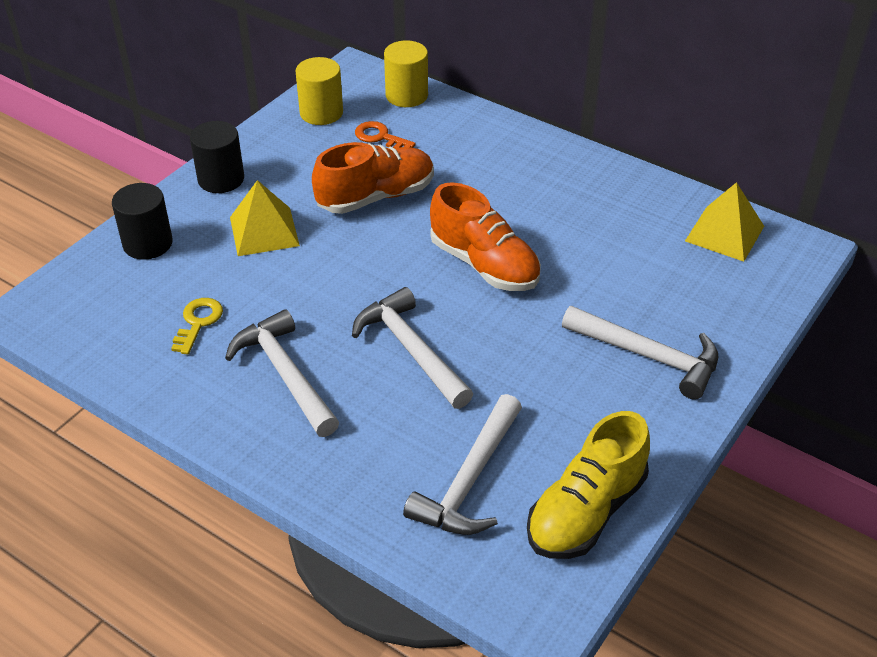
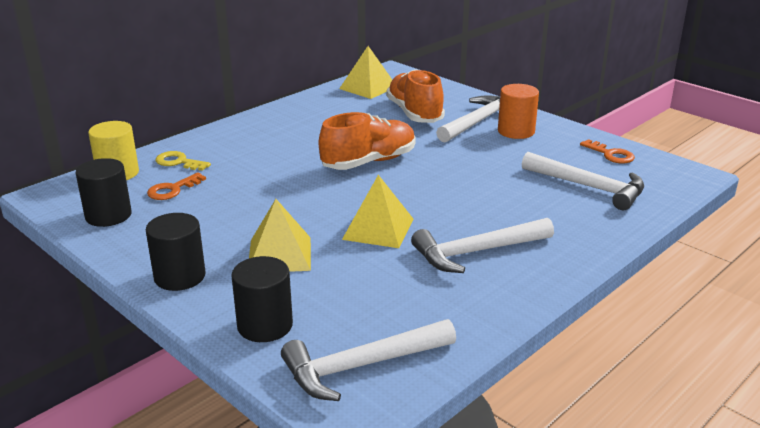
camera: 80 degrees left, 15 degrees down
(198, 322) = (400, 295): yellow key -> yellow key (178, 162)
(321, 113) = (108, 215): yellow cylinder -> black cylinder
(324, 292) = (378, 229): none -> yellow pyramid
(376, 197) = (260, 197): orange shoe -> orange shoe (414, 113)
(411, 350) = (457, 197): white hammer -> white hammer (361, 366)
(586, 511) = (611, 154): yellow shoe -> orange key
(631, 399) = (516, 131): none -> orange cylinder

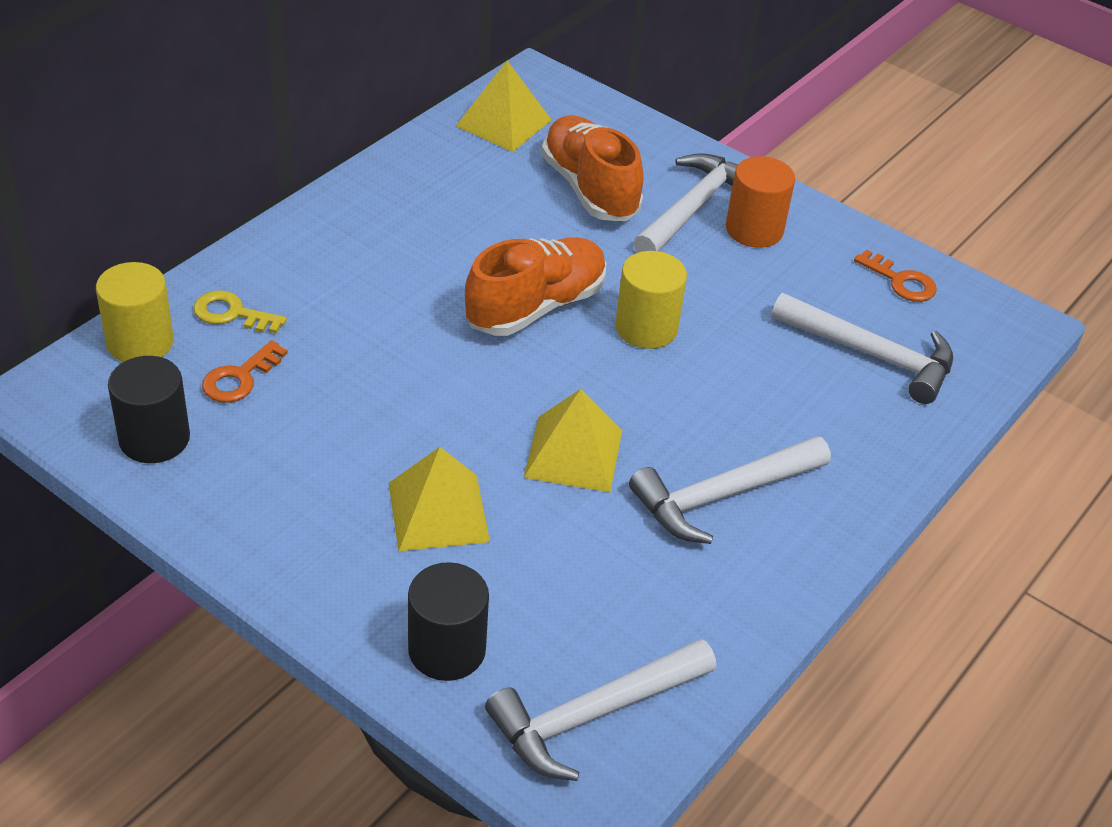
camera: 10 degrees left, 15 degrees up
(180, 276) = (301, 562): black cylinder -> none
(438, 172) = (646, 328): none -> yellow cylinder

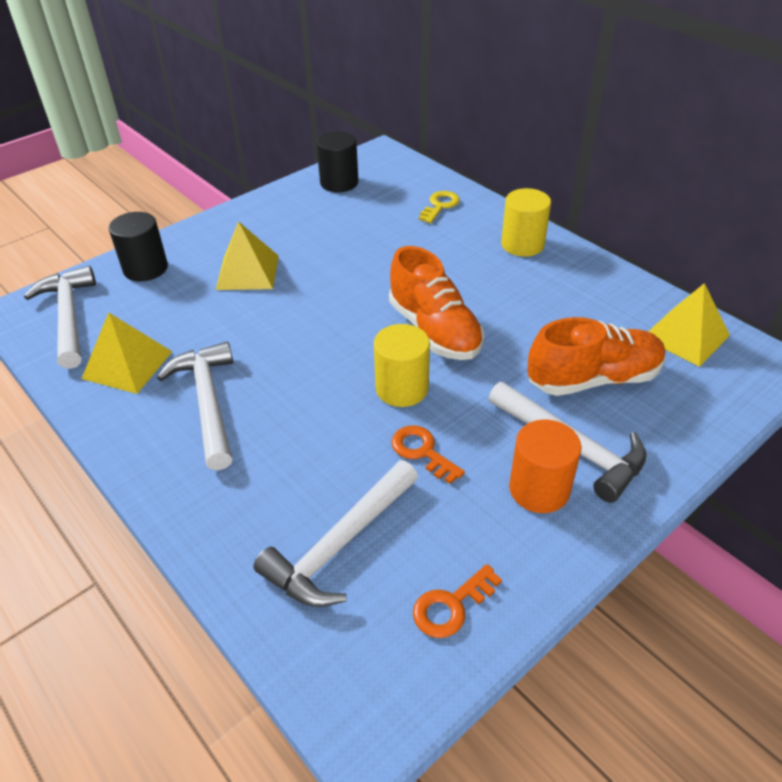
camera: 105 degrees right, 0 degrees up
(140, 342) = (418, 177): yellow cylinder -> yellow cylinder (522, 244)
(239, 378) = (381, 208): orange key -> orange key (422, 451)
(573, 453) = (277, 332): yellow pyramid -> yellow pyramid (127, 365)

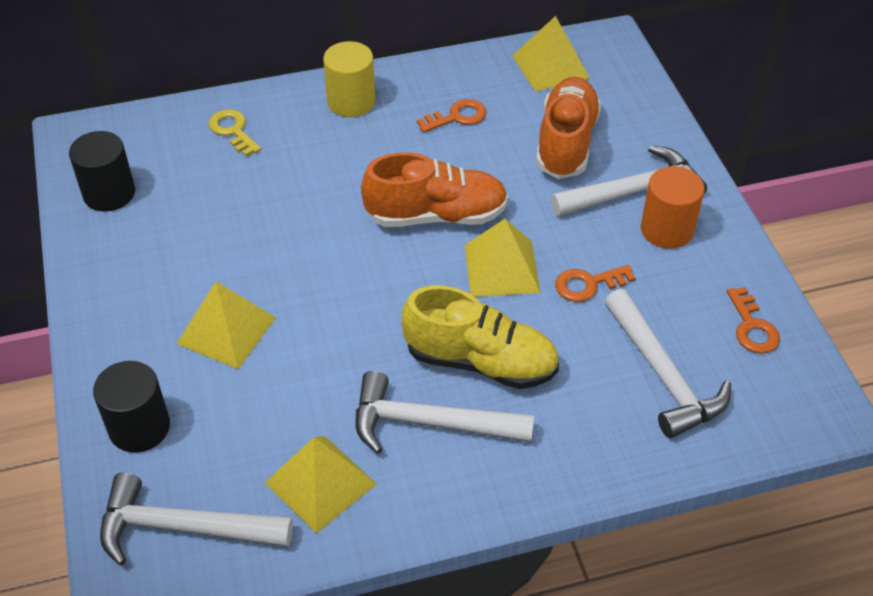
camera: 65 degrees left, 5 degrees up
(288, 410) = (480, 362): none -> yellow shoe
(402, 388) = (501, 268): yellow cylinder -> yellow pyramid
(561, 303) = (457, 117): none -> orange key

